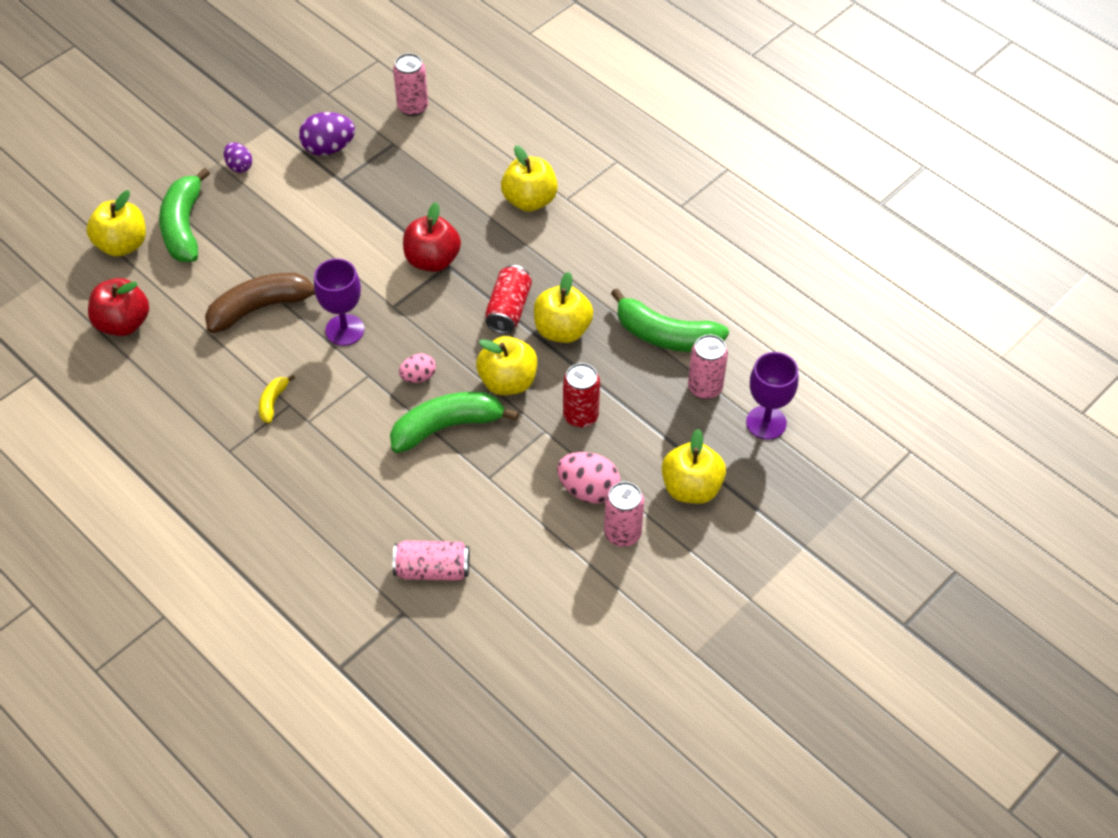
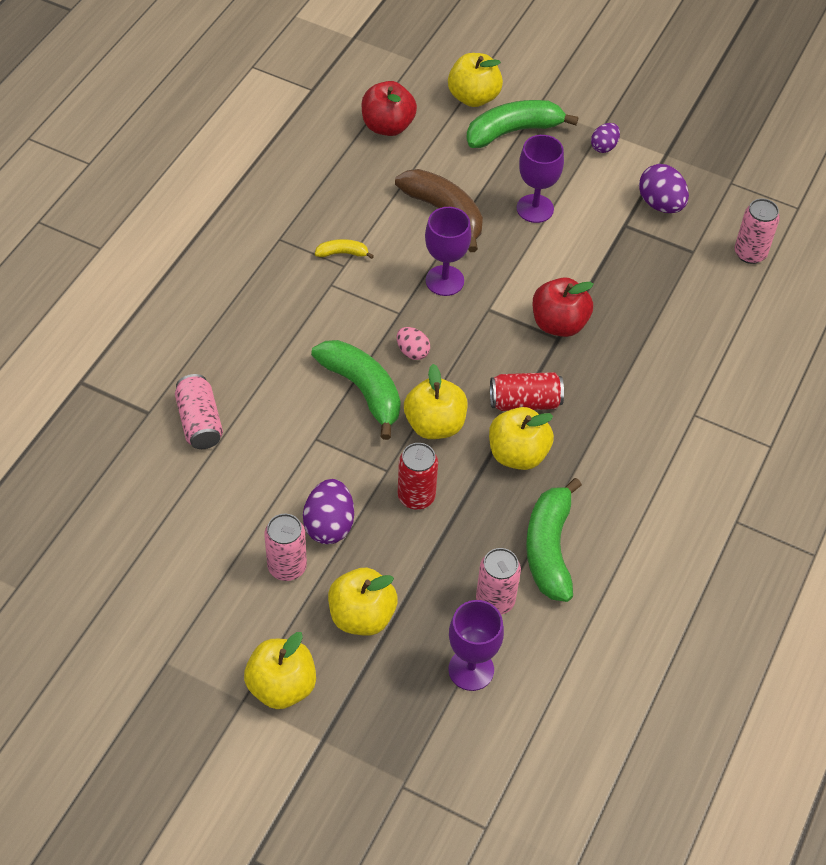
camera: 70 degrees right, 0 degrees up
(289, 238) = (535, 208): none -> purple goblet
(529, 200) = (675, 383): yellow apple -> yellow apple (281, 686)
(588, 490) = (329, 525): pink egg -> purple egg

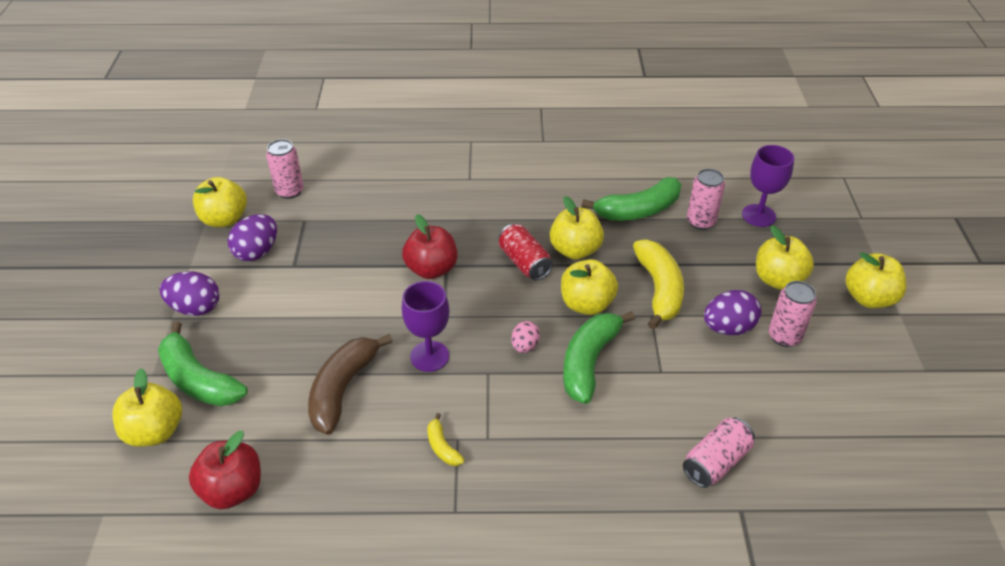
camera: 115 degrees left, 10 degrees down
(416, 496) = (659, 289): red can -> yellow banana
(535, 208) = (303, 327): purple goblet -> none
(604, 147) = (195, 308): purple egg -> purple egg, size x1.63
(726, 193) = (224, 219): none -> yellow apple

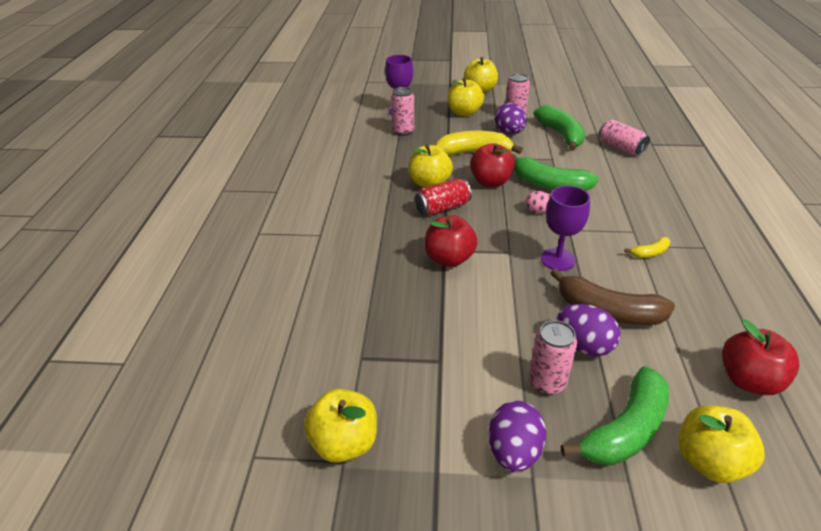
camera: 85 degrees left, 5 degrees down
(257, 252) = (414, 398): purple egg -> purple egg (584, 345)
(290, 191) = (301, 376): pink can -> pink can (547, 382)
(586, 304) = (490, 182): yellow apple -> red apple
(638, 210) = (386, 153): green banana -> green banana (561, 135)

